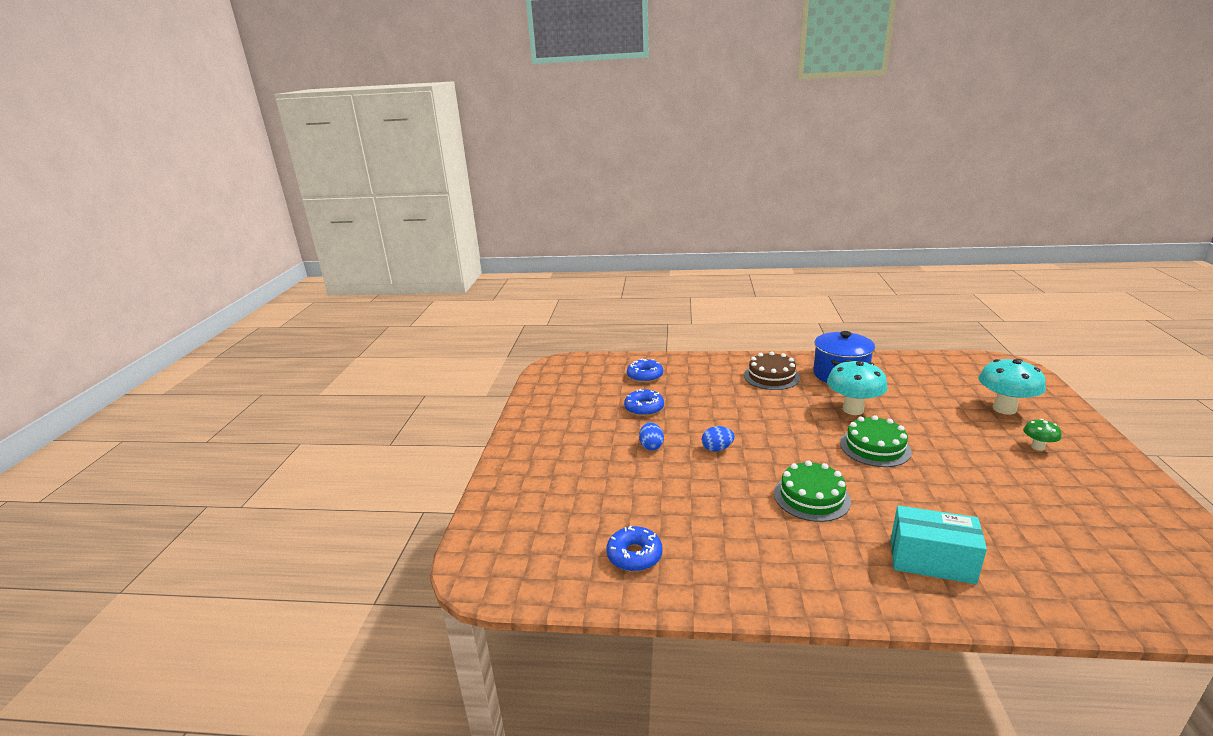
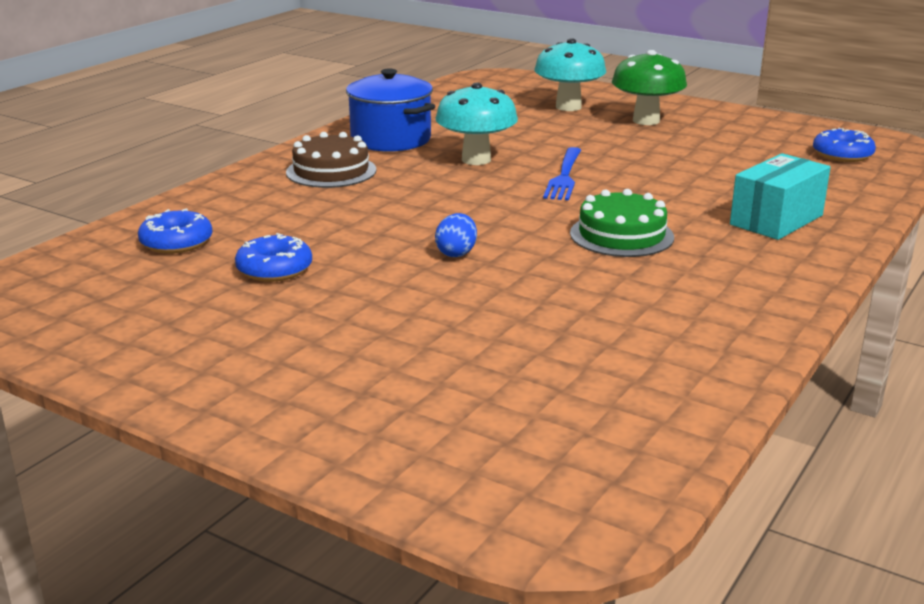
camera: 65 degrees left, 0 degrees up
(634, 555) = (637, 374): blue donut -> blue donut (842, 155)
(651, 446) = (389, 293): blue egg -> none
(875, 447) = (564, 176): green cake -> blue fork
(1037, 447) = (646, 121): green mushroom -> green mushroom, size x1.96

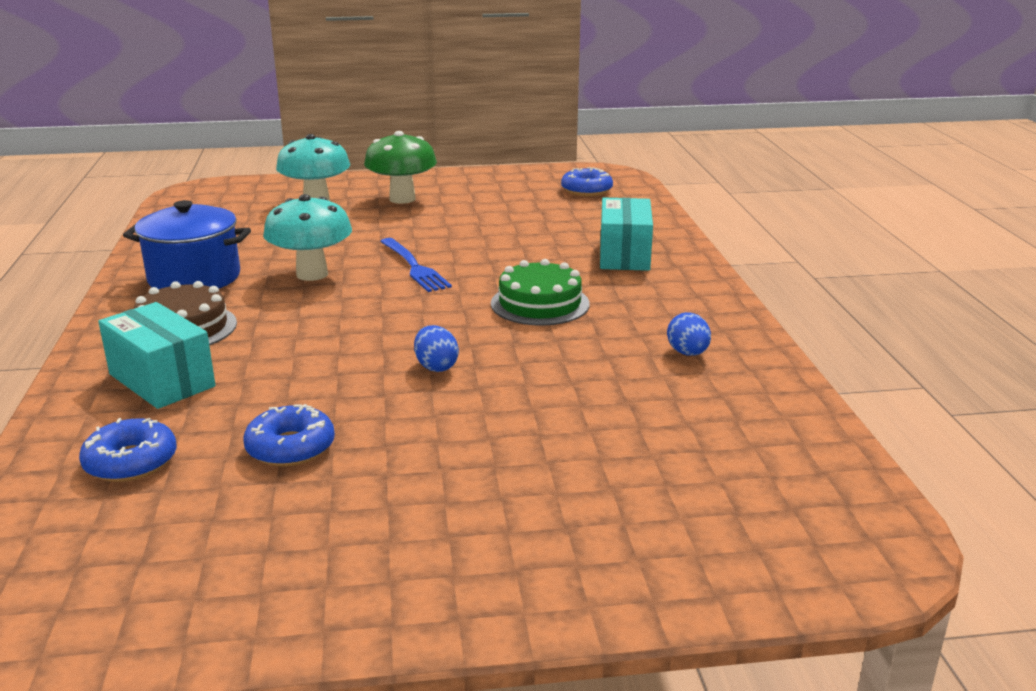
camera: 40 degrees left, 0 degrees up
(267, 200) = (162, 380): none -> turquoise box
(686, 316) = (688, 353): none -> blue egg

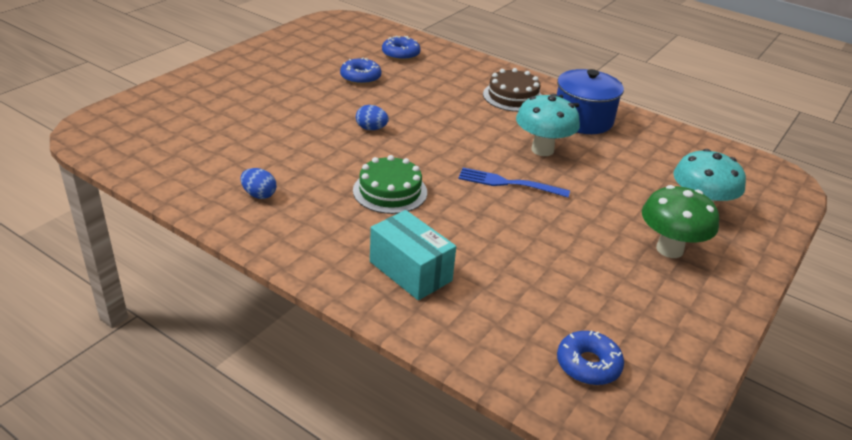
camera: 130 degrees right, 10 degrees up
(162, 380) = (461, 76): turquoise box -> none

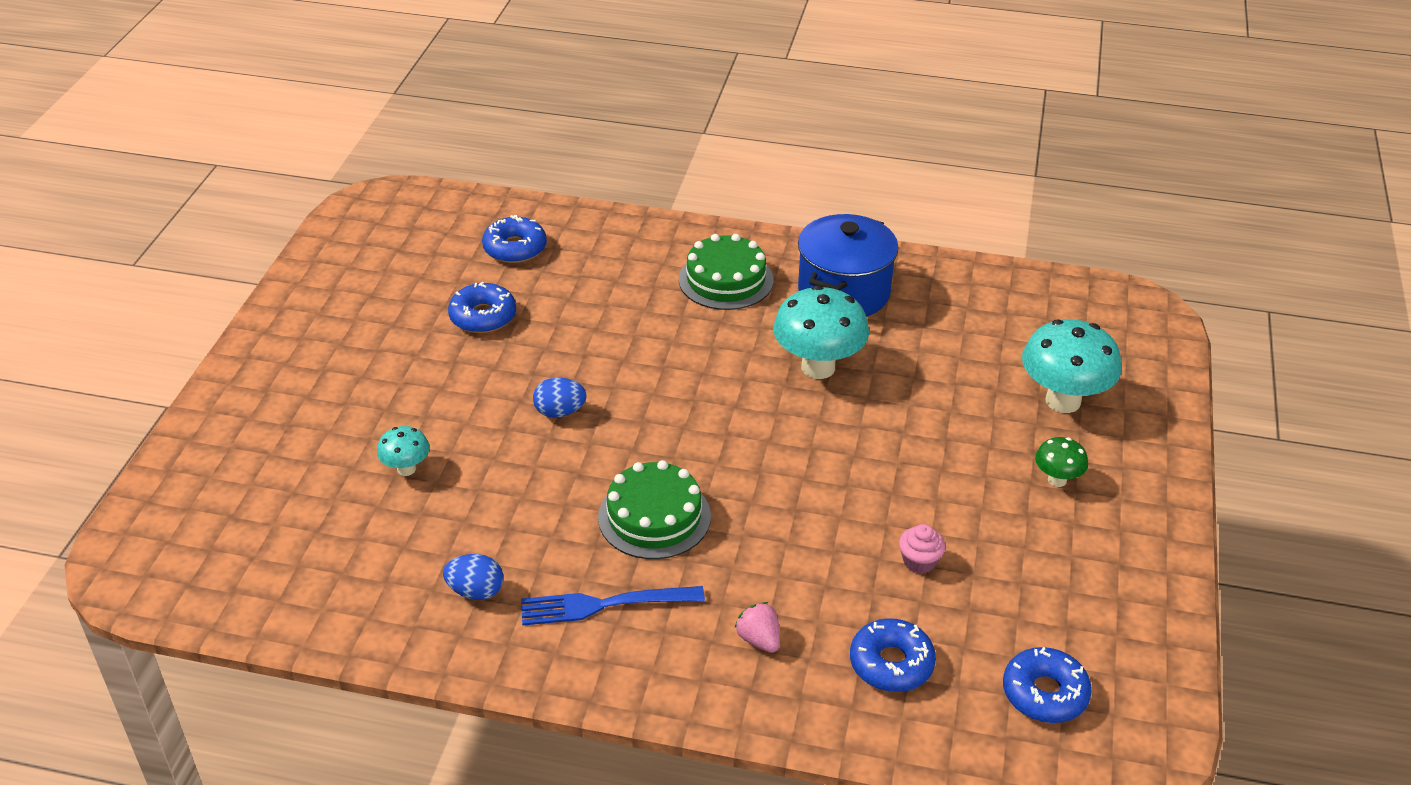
camera: 20 degrees left, 5 degrees up
(266, 130) = (406, 469): none -> turquoise mushroom
(410, 271) = (759, 639): turquoise box -> pink strawberry
(489, 312) = (891, 663): none -> blue donut
(509, 183) = (805, 444): blue fork -> blue fork (604, 605)
(513, 96) = (726, 280): brown cake -> green cake
(545, 264) = (919, 561): none -> pink cupcake
(669, 249) = (1057, 480): green mushroom -> green mushroom, size x0.51

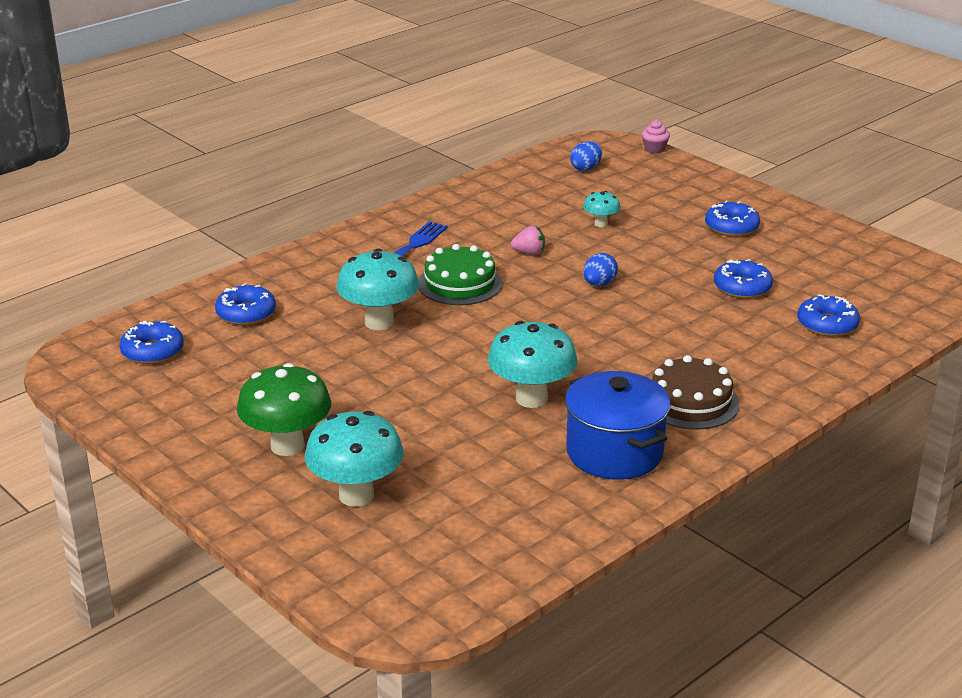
camera: 125 degrees right, 10 degrees down
(338, 367) = (731, 227): none -> blue donut
(476, 591) = (471, 218): blue egg -> blue egg (586, 168)
(726, 280) = (690, 402): green cake -> brown cake
(759, 639) = (322, 282): pink strawberry -> pink strawberry (529, 252)
(795, 537) = (379, 322): none -> turquoise mushroom
(919, 561) = (300, 355): pink cupcake -> pink cupcake (654, 149)
(1057, 480) = (287, 446): green mushroom -> green mushroom, size x1.96

